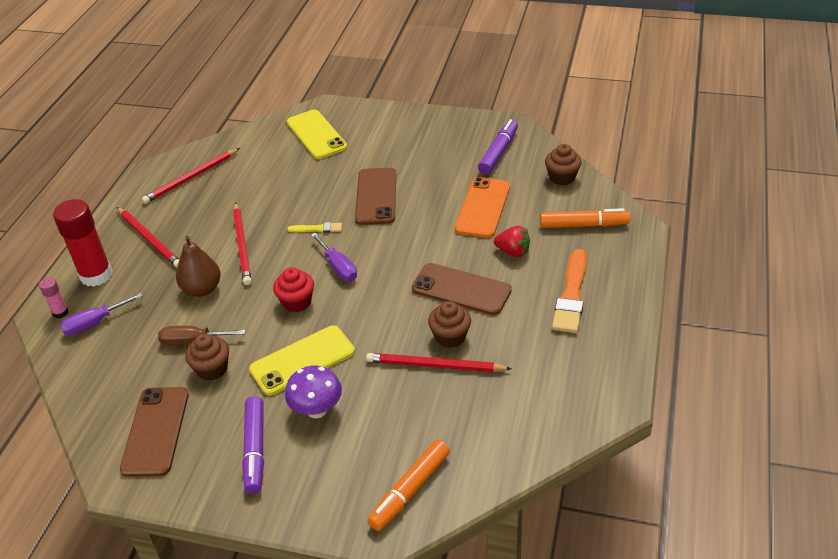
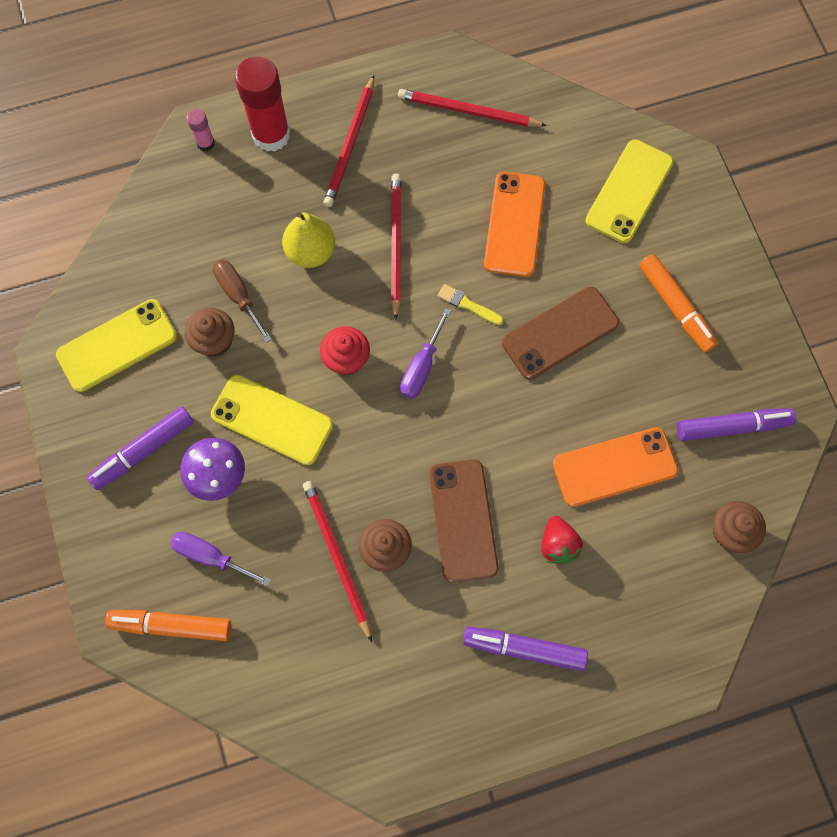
camera: 55 degrees right, 30 degrees up
(94, 323) = (210, 186): purple screwdriver -> purple screwdriver (210, 556)
(155, 431) = (117, 345): brown phone -> yellow phone
(202, 289) = (311, 252): brown pear -> yellow pear
(242, 245) = (396, 244): red pencil -> red pencil turned 135 degrees clockwise
(286, 188) = (514, 224): none -> orange phone
(317, 229) = (468, 305): yellow brush -> yellow brush turned 150 degrees clockwise
(571, 295) = (524, 648): orange brush -> purple marker
(583, 225) = (655, 603): orange marker -> orange marker (675, 307)

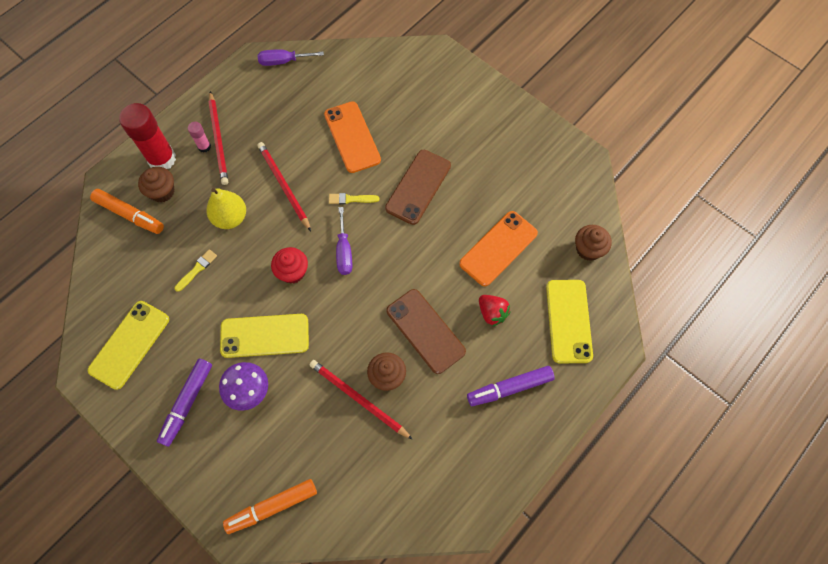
camera: 30 degrees left, 5 degrees down
(205, 143) = (119, 185): pink glue stick -> pink glue stick (204, 147)
(210, 556) = (273, 446): purple screwdriver -> purple screwdriver (283, 61)
(214, 341) = (197, 306): brown cupcake -> brown cupcake (162, 192)
(238, 296) = (197, 269): brown screwdriver -> yellow brush
(468, 111) = (283, 85): red pencil -> none
(629, 191) = (411, 84): yellow phone -> yellow phone (569, 321)
(675, 307) = (478, 137): orange marker -> orange marker (130, 215)
(732, 427) = (552, 188): purple marker -> none

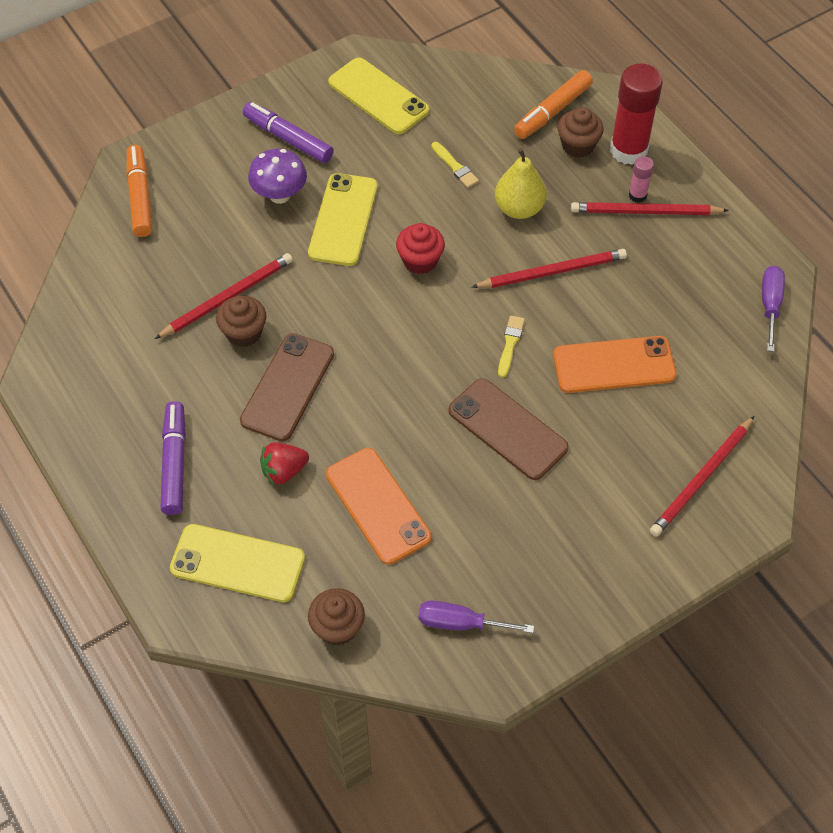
camera: 105 degrees right, 10 degrees down
(344, 251) = (431, 321): purple screwdriver -> purple screwdriver (460, 623)
(421, 80) = (701, 479): none -> red pencil
(425, 331) = (287, 387): brown phone -> brown phone turned 45 degrees counterclockwise

